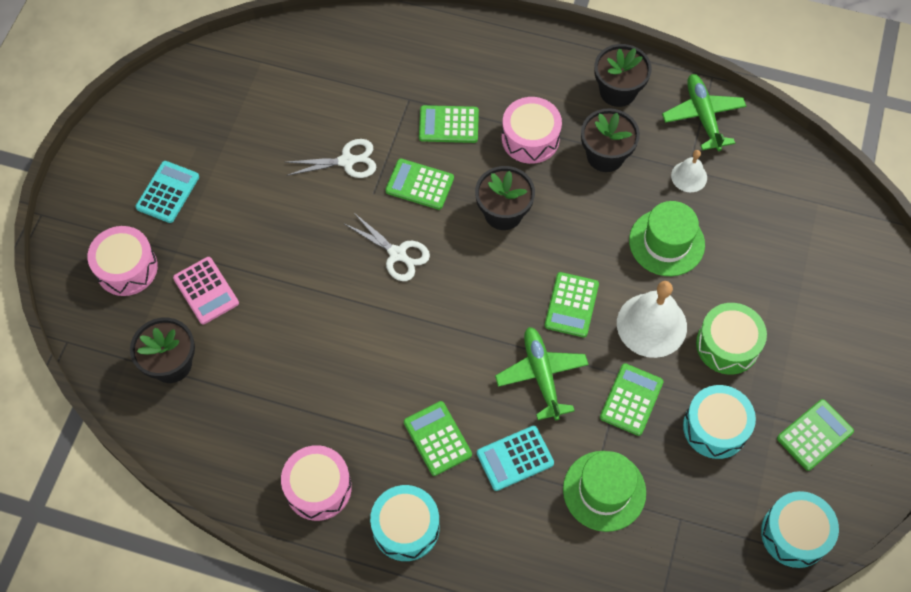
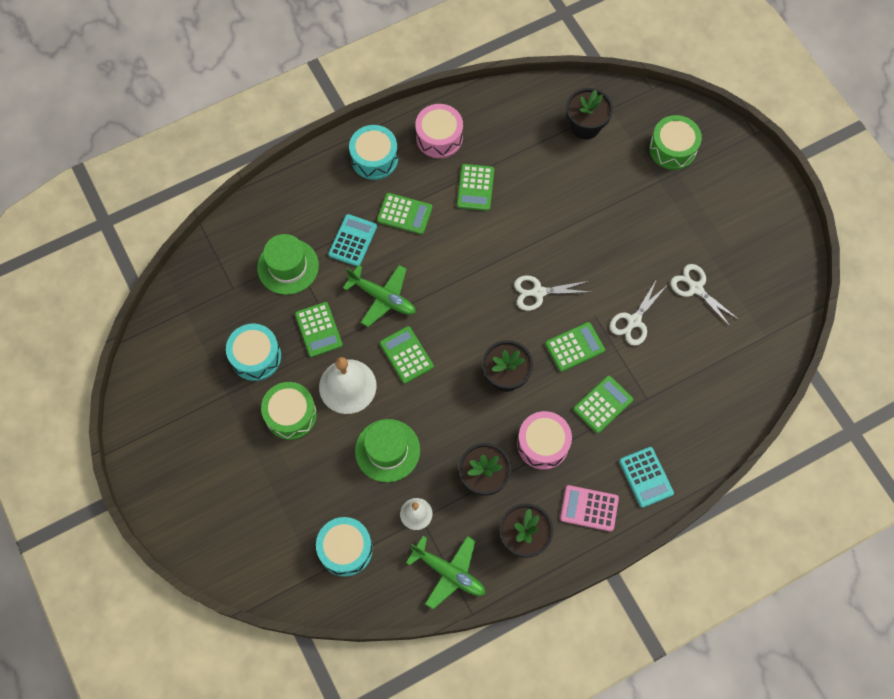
camera: 135 degrees right, 5 degrees up
(127, 268) = (672, 149): pink drum -> green drum
(167, 192) = (708, 207): turquoise calculator -> turquoise calculator (646, 477)
(206, 291) = (616, 176): pink calculator -> pink calculator (589, 508)
(265, 141) = (695, 288): none -> white scissors
(794, 534) = (162, 335): turquoise drum -> turquoise drum (345, 549)
(814, 435) = (193, 404): green calculator -> green calculator (475, 187)

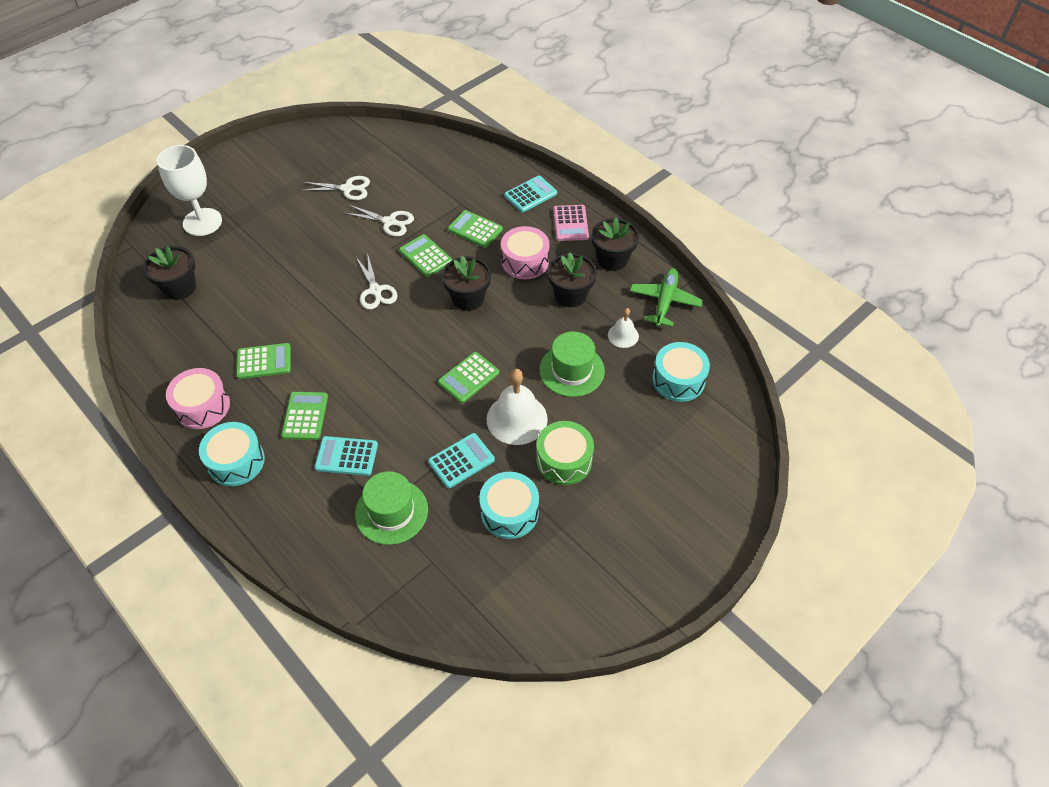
camera: 105 degrees left, 15 degrees down
(318, 329) = (461, 461): green calculator -> turquoise calculator
(383, 298) = (410, 412): green plane -> none
(672, 149) = (202, 222): green drum -> white goblet
(695, 288) = (348, 189): white scissors -> white scissors turned 120 degrees counterclockwise

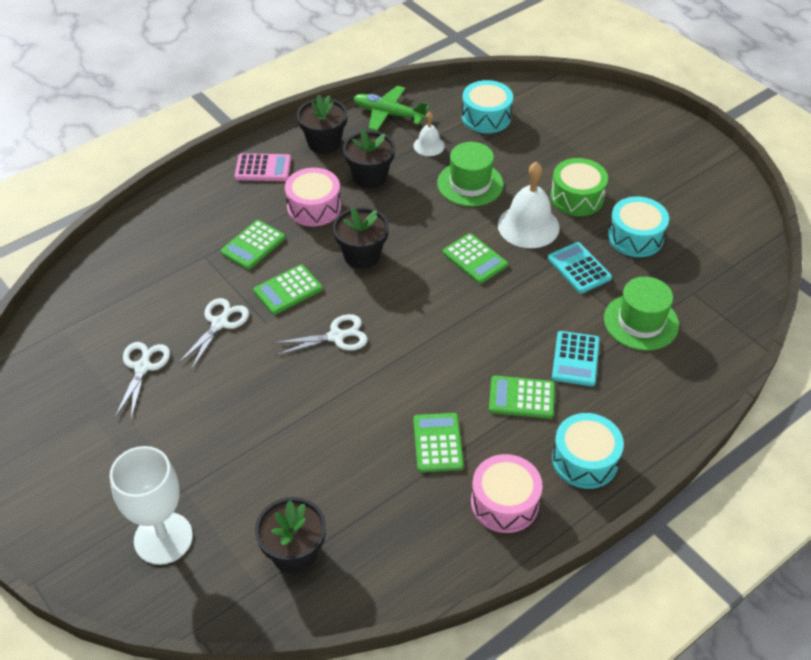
camera: 85 degrees left, 5 degrees down
(530, 194) = (206, 196): turquoise calculator -> none

